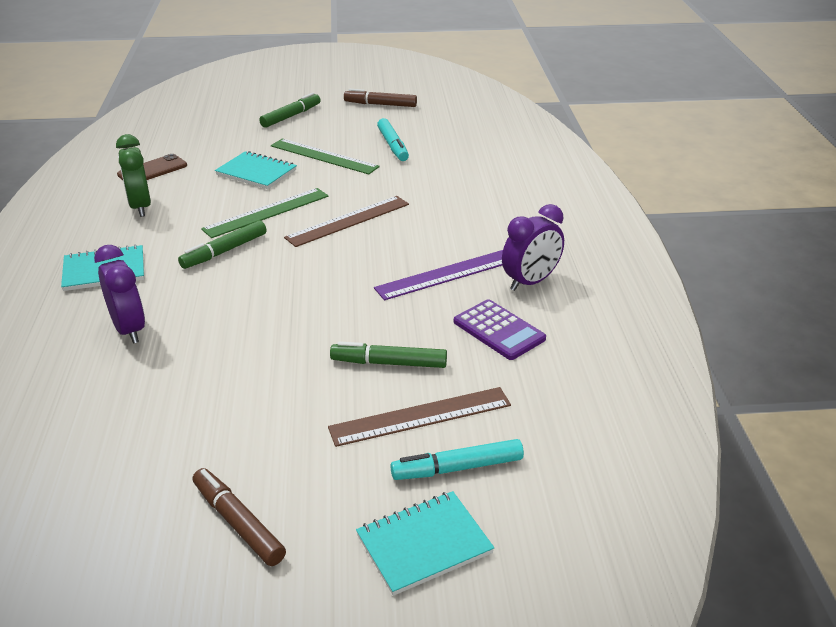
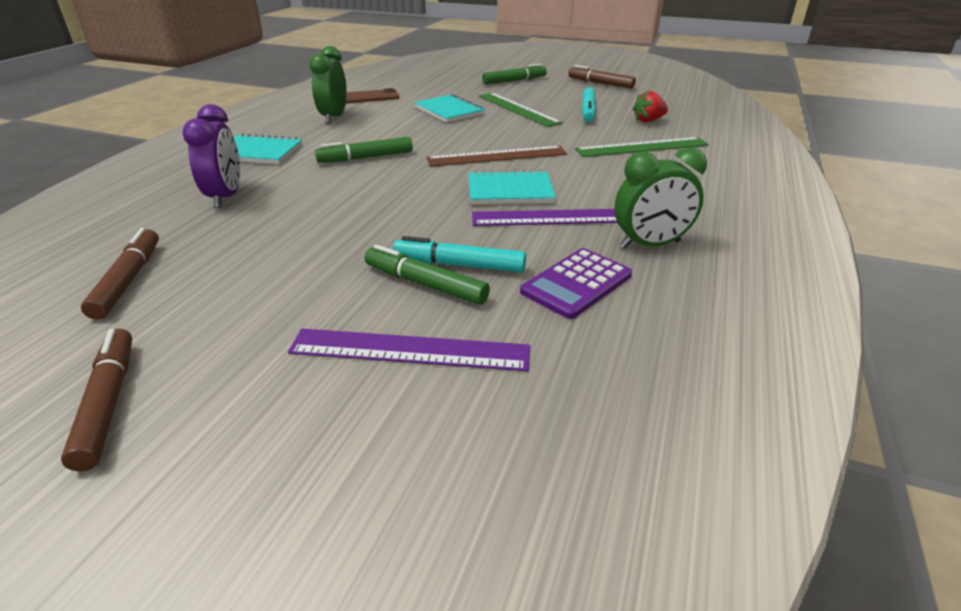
camera: 25 degrees right, 0 degrees up
(134, 433) = (128, 280): none -> brown marker
(266, 212) = (430, 138): green ruler -> green ruler (642, 147)
(420, 416) = (410, 350): brown ruler -> purple ruler
(424, 544) = (268, 518): turquoise notebook -> turquoise notebook (510, 191)
(454, 147) = (648, 121): none -> red strawberry
(457, 468) = (400, 427): turquoise marker -> turquoise marker (459, 265)
(499, 330) = (576, 283): purple calculator -> purple calculator turned 60 degrees clockwise
(530, 282) = (650, 245): purple clock -> green clock

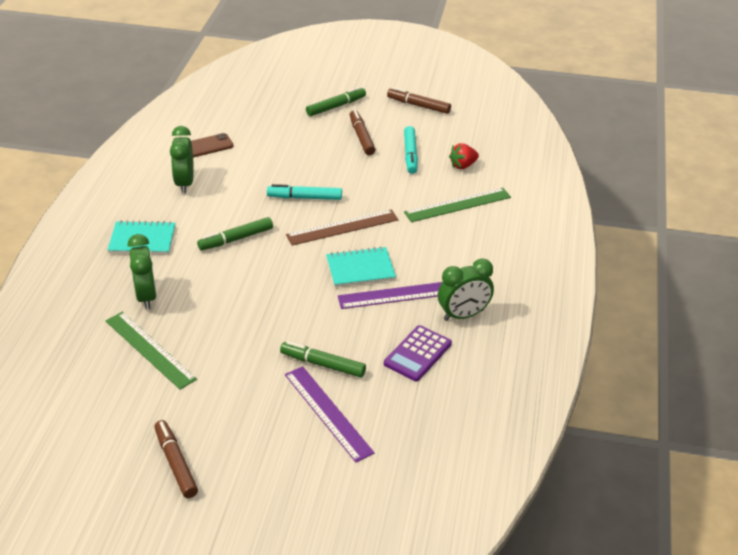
camera: 10 degrees left, 5 degrees up
(128, 280) = (127, 381): brown marker -> brown marker (361, 137)
(226, 197) = (146, 296): purple clock -> green clock
(410, 350) = (328, 413): purple ruler -> purple ruler turned 60 degrees clockwise
(449, 111) = (286, 164): turquoise notebook -> none
(459, 265) = (340, 346): turquoise marker -> turquoise marker (305, 198)
(518, 109) = (347, 156): green ruler -> green ruler (150, 349)

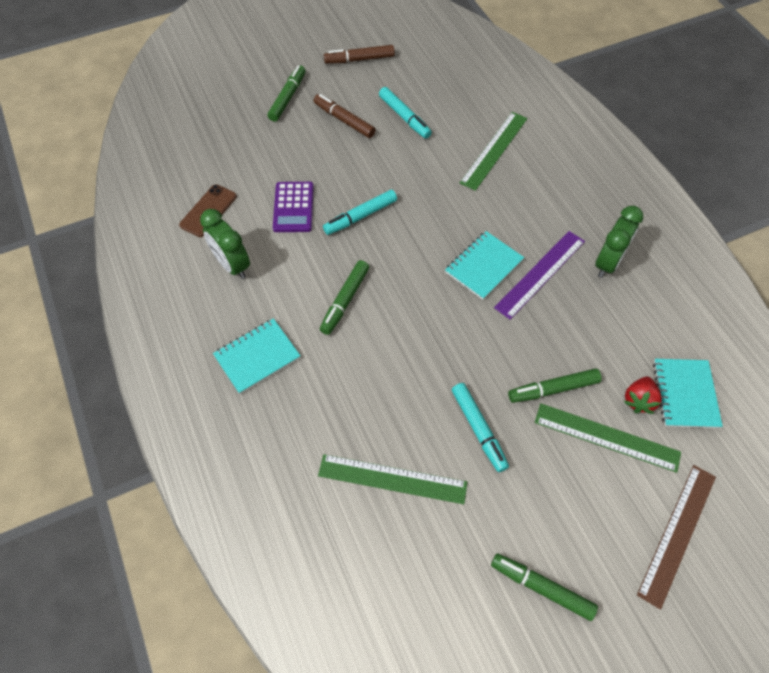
camera: 35 degrees left, 20 degrees up
(146, 296) = (328, 420): green clock -> none
(176, 463) = (541, 587): brown marker -> green marker
(240, 356) = (478, 429): none -> turquoise marker
(328, 413) = (606, 437): purple ruler -> green ruler
(342, 227) = (425, 230): brown ruler -> brown ruler (677, 533)
(417, 354) = (613, 326): purple calculator -> purple calculator (293, 207)
(423, 423) = (685, 394): none -> turquoise notebook
(463, 165) = (458, 105): red strawberry -> red strawberry (638, 400)

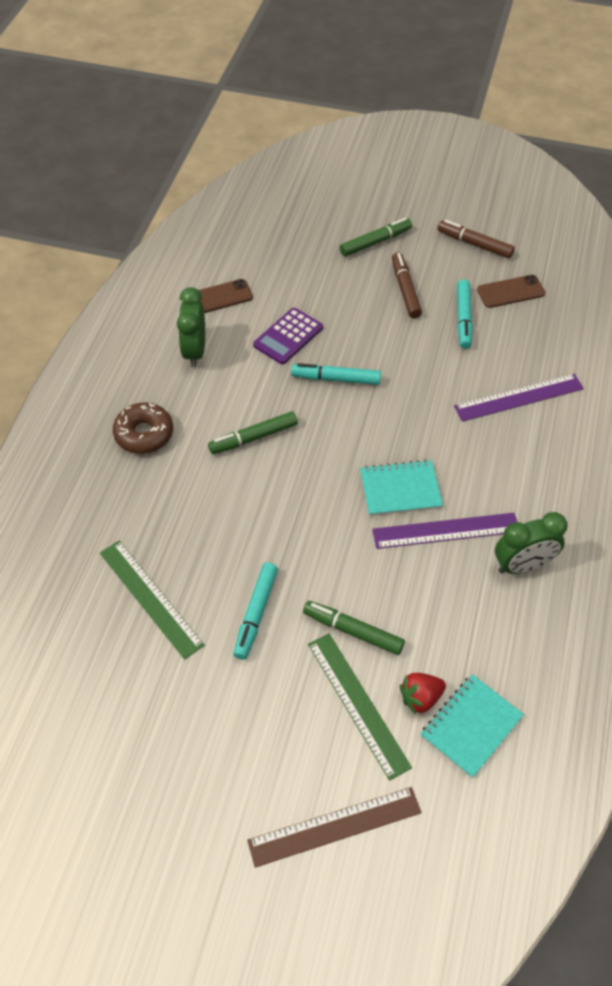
camera: 40 degrees right, 5 degrees down
(257, 357) = (144, 434): turquoise notebook -> brown donut
(417, 79) = (510, 292): none -> brown phone
(494, 150) = (519, 397): green ruler -> purple ruler
(541, 587) = (178, 768): green marker -> none

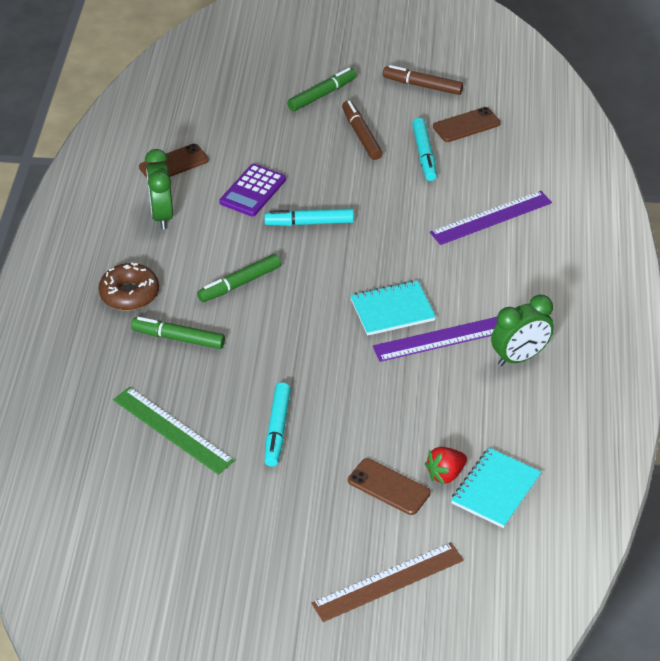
camera: 10 degrees left, 10 degrees down
(353, 631) = (372, 431): green marker -> green marker (178, 338)
(358, 704) = (389, 487): green ruler -> brown phone

